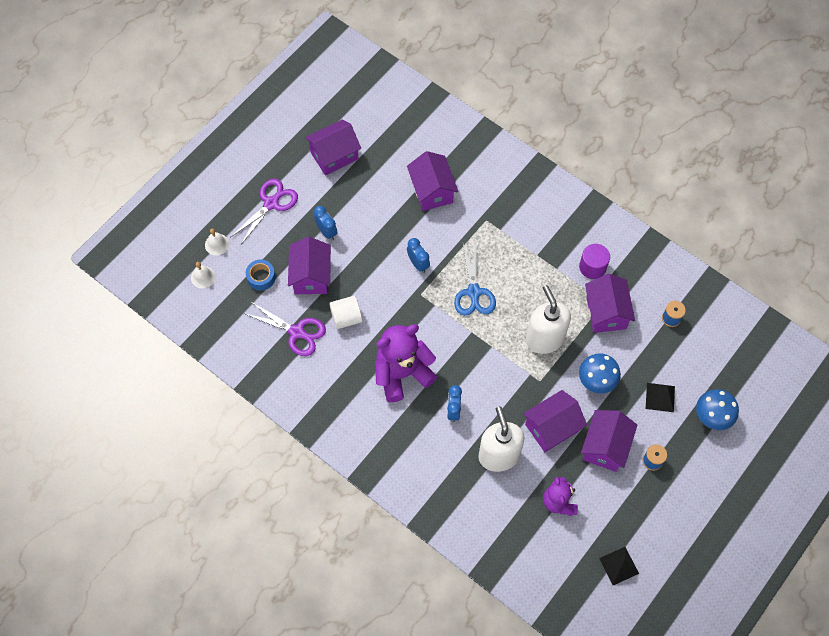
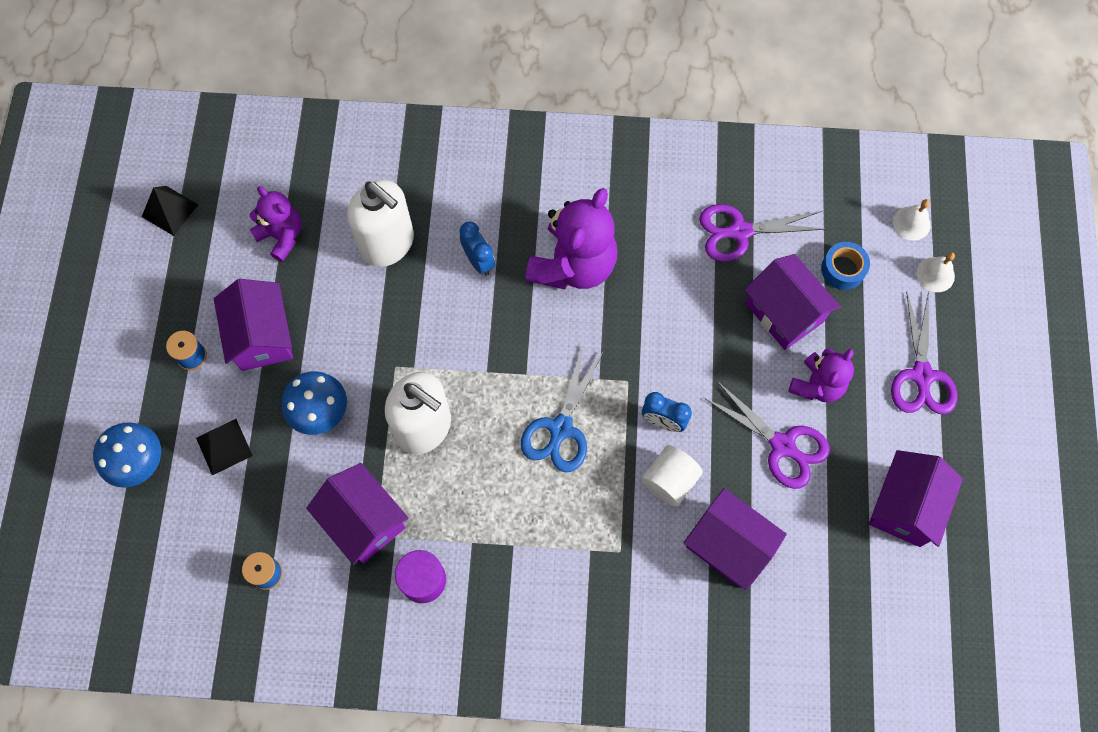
camera: 145 degrees right, 5 degrees up
(326, 232) = (817, 385): blue clock -> purple teddy bear
(346, 317) = (696, 288): white cylinder -> white cylinder (669, 481)
(368, 215) = (783, 446): none -> purple scissors
(474, 293) = (560, 429): blue scissors -> blue scissors turned 120 degrees counterclockwise
(552, 427) = (343, 317): purple house -> none

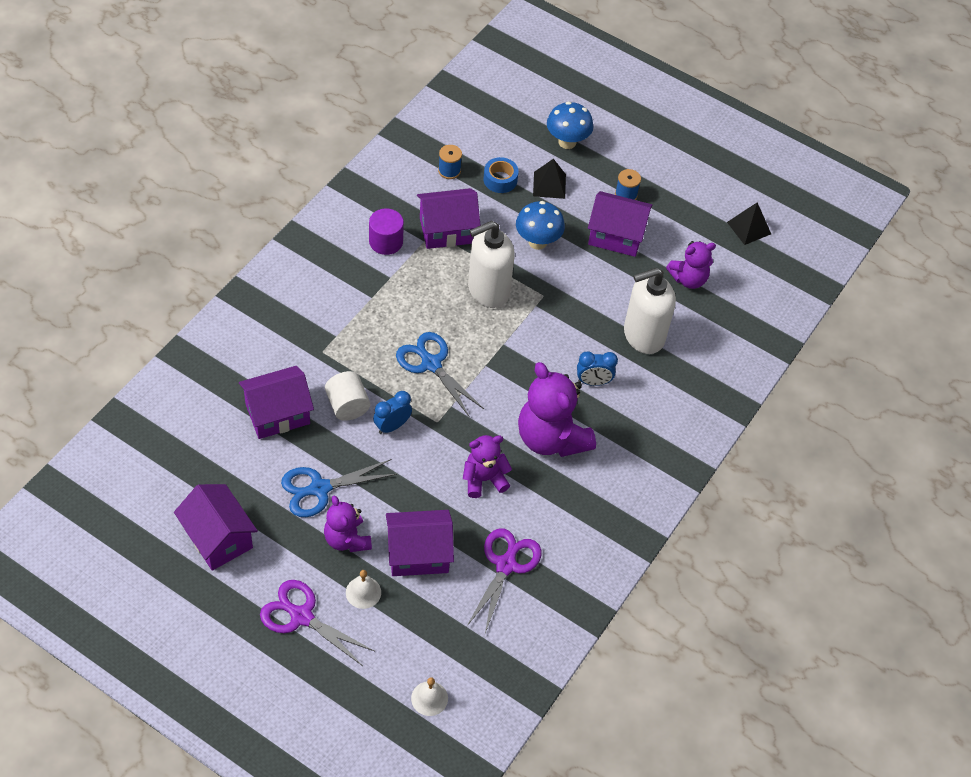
camera: 115 degrees right, 15 degrees down
(663, 300) = (484, 479): none -> purple teddy bear
(783, 446) = (319, 489): purple scissors -> blue scissors
(843, 269) = (425, 618): blue tape -> blue tape (500, 180)
(935, 274) = (373, 685): white bell -> white bell (363, 592)

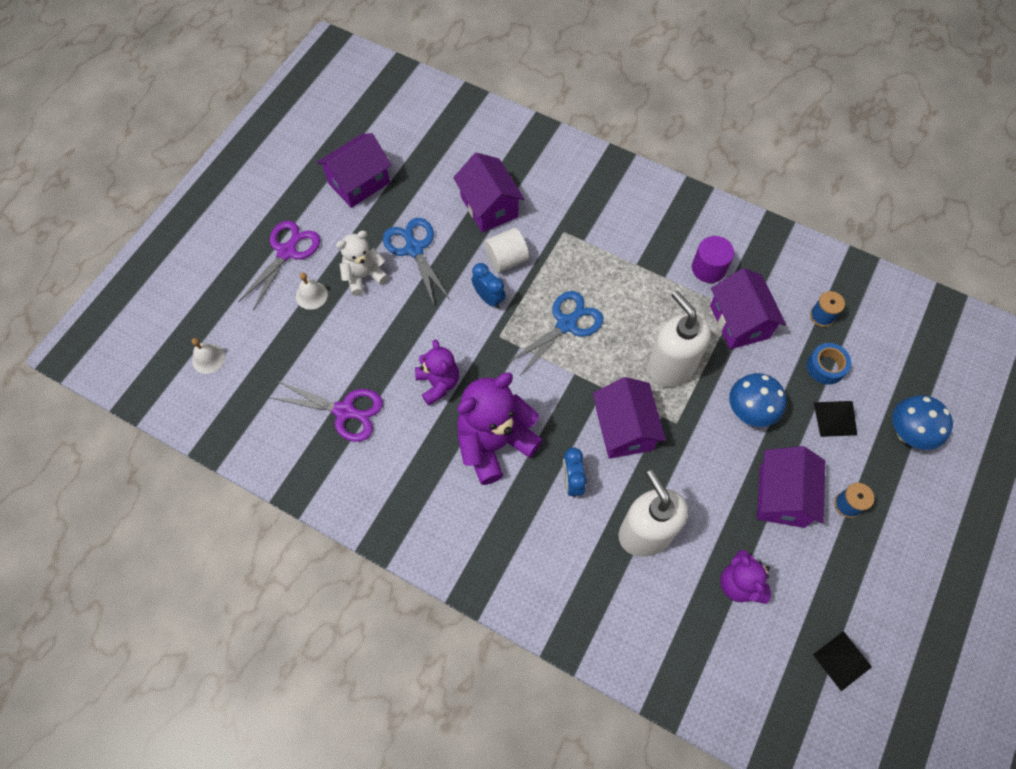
camera: 90 degrees right, 10 degrees up
(347, 539) = (364, 276): purple teddy bear -> white teddy bear
(418, 554) = (352, 335): purple house -> purple house (624, 429)

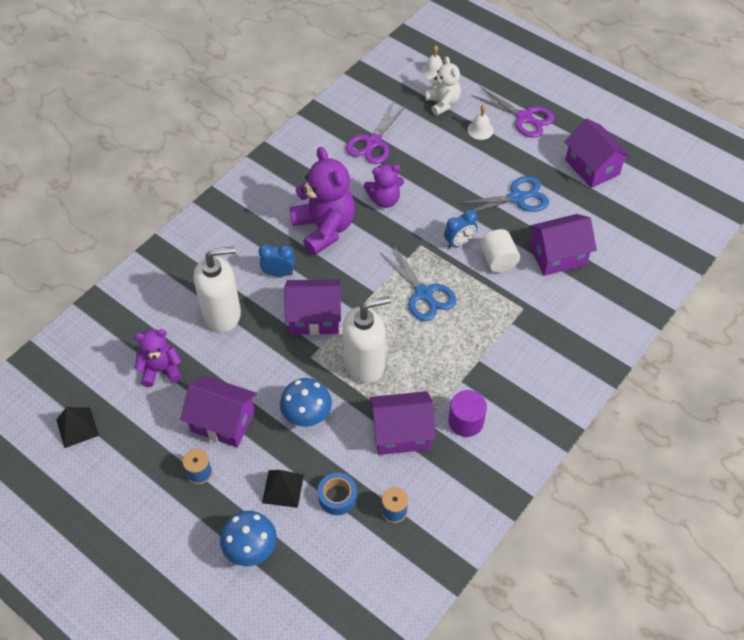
camera: 100 degrees right, 10 degrees down
(364, 276) = (493, 163): white teddy bear -> white teddy bear (442, 103)

